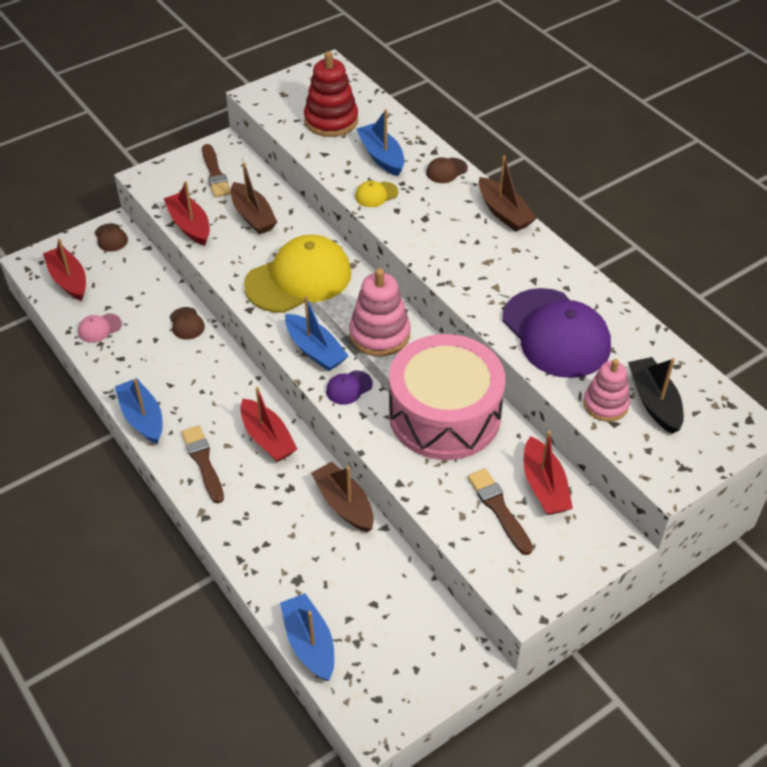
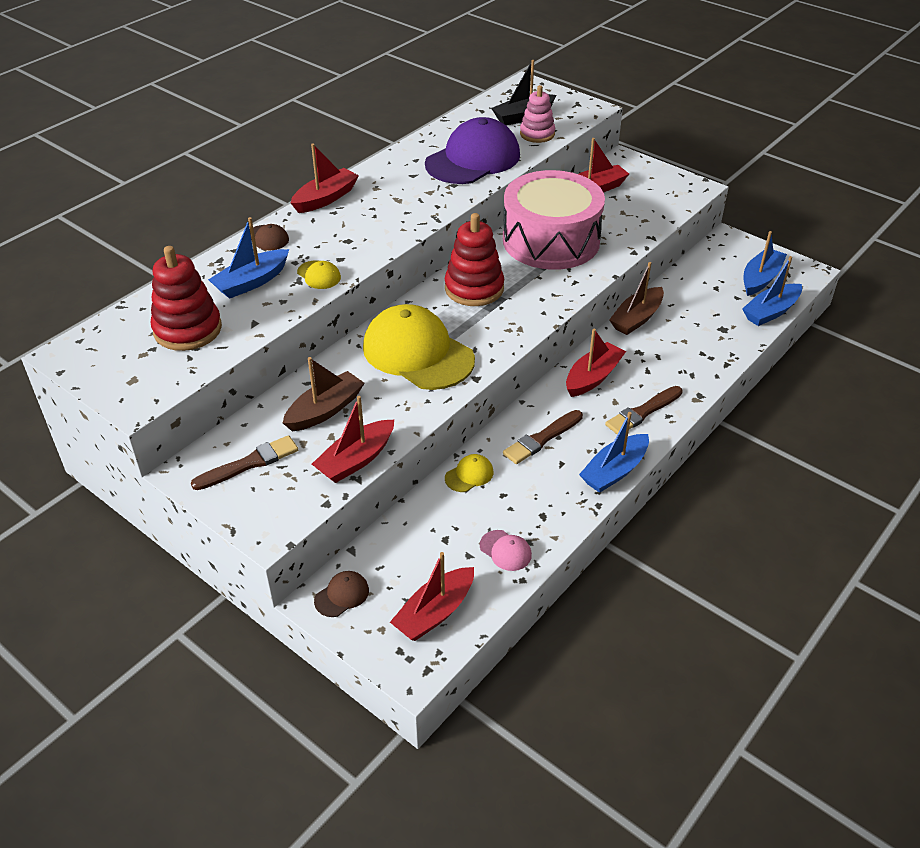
camera: 105 degrees left, 5 degrees down
(186, 324) = (469, 475): brown cap -> yellow cap
(315, 350) = (512, 323): blue boat -> blue boat (760, 279)
(349, 387) = (548, 295): purple cap -> none
(379, 334) = (474, 288): pink stacking toy -> red stacking toy
(499, 509) = (628, 205): brown brush -> brown brush (542, 439)
(504, 213) = (325, 198): brown boat -> red boat

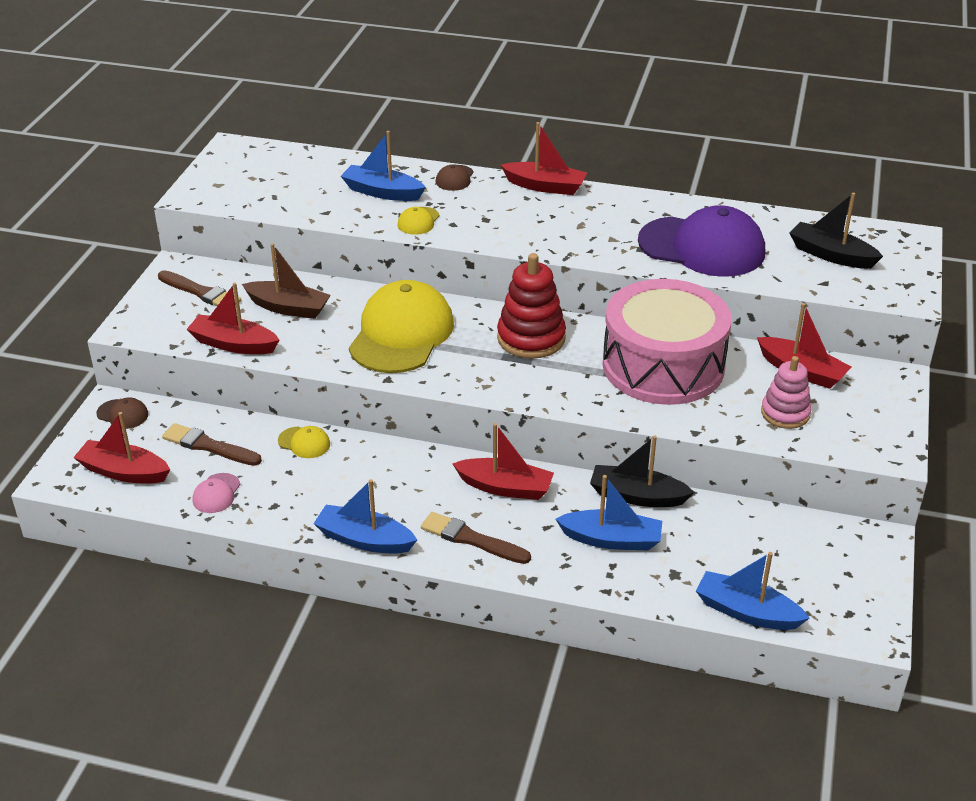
camera: 65 degrees right, 5 degrees down
(188, 329) = (296, 185): red stacking toy -> none
(537, 134) = (802, 274): pink stacking toy -> pink stacking toy (785, 413)
(542, 439) = (383, 476): brown brush -> brown brush (209, 446)
(637, 318) = (637, 496): brown boat -> black boat
(760, 279) = (813, 588): blue boat -> blue boat (611, 539)

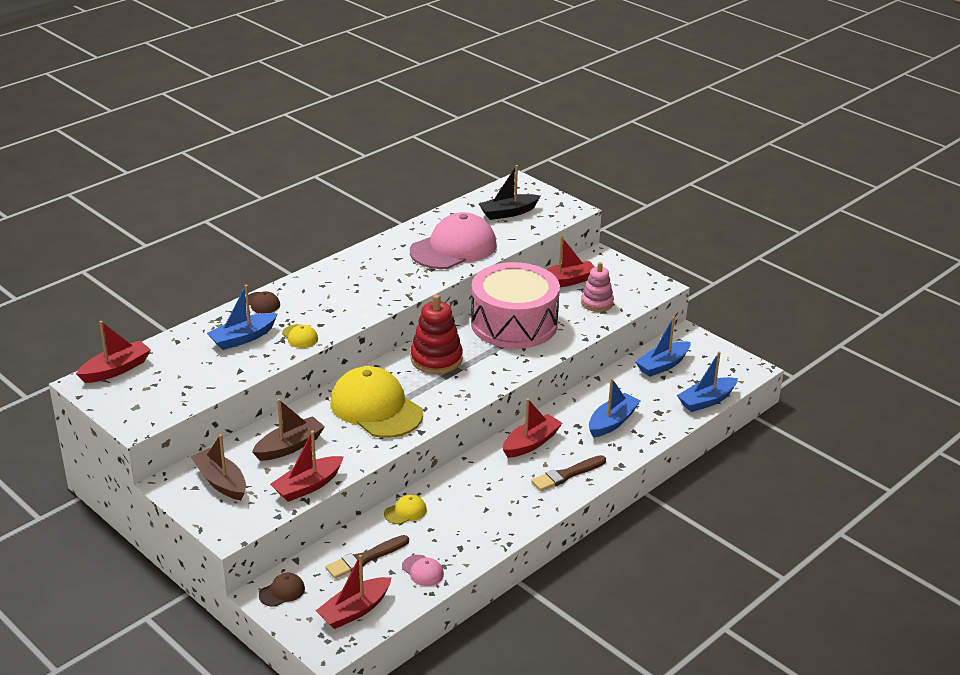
camera: 60 degrees left, 5 degrees down
(201, 292) = (221, 482): brown brush -> brown boat
(364, 540) = (530, 519): blue boat -> blue boat (663, 365)
(545, 186) = (317, 273): red boat -> red boat (116, 369)
(637, 496) = (583, 397): black boat -> none
(702, 247) = (453, 248): purple cap -> pink cap

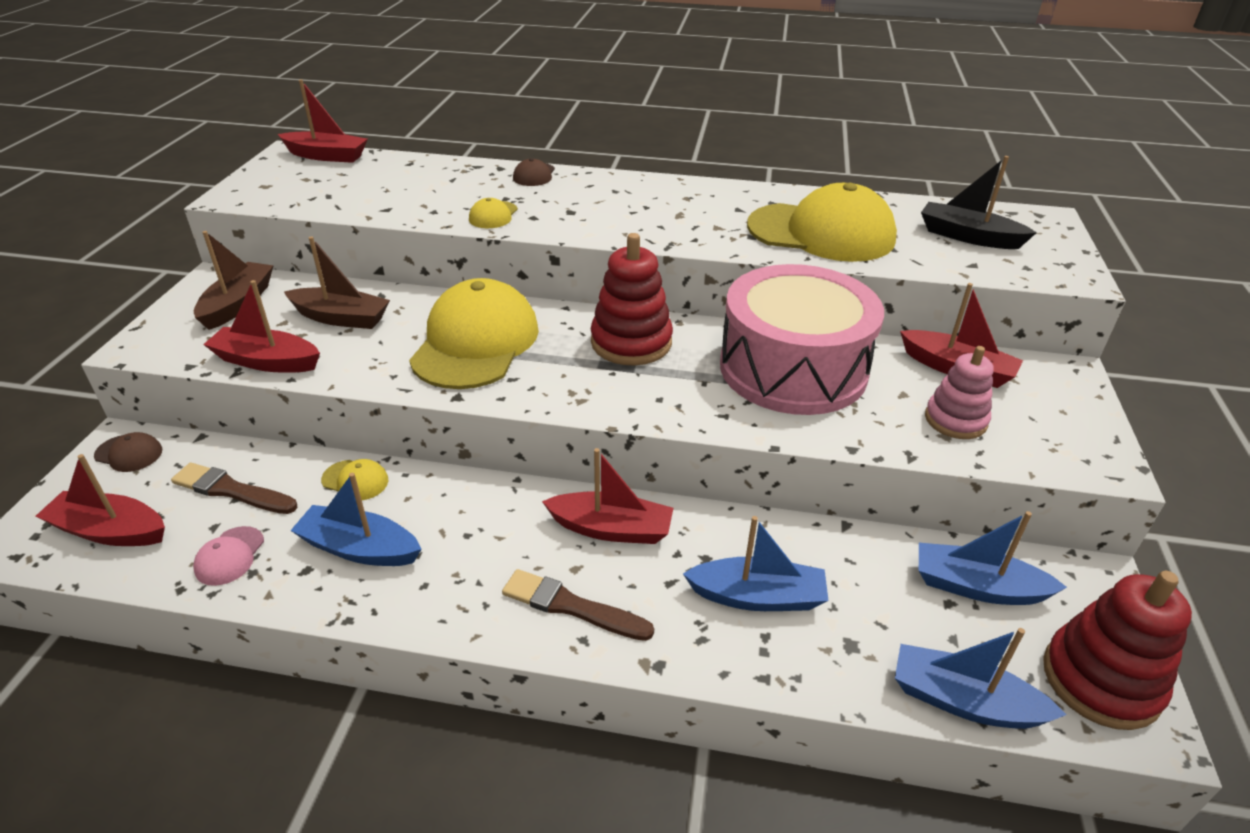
camera: 55 degrees right, 5 degrees up
(243, 338) = (453, 189): blue boat -> blue boat (360, 548)
(453, 248) = (821, 233): pink cap -> yellow cap
(727, 365) = (1101, 680): none -> red stacking toy

